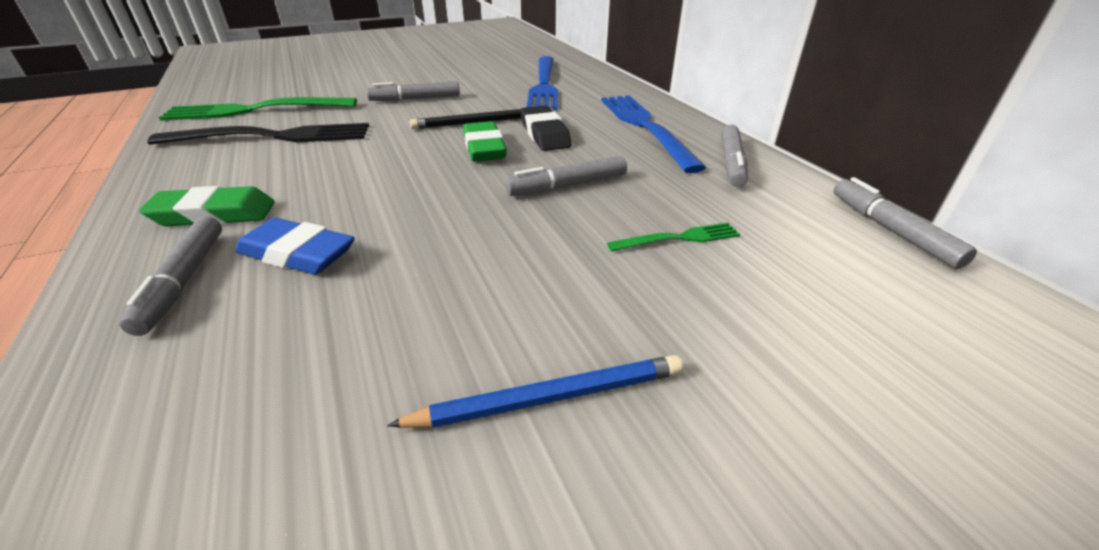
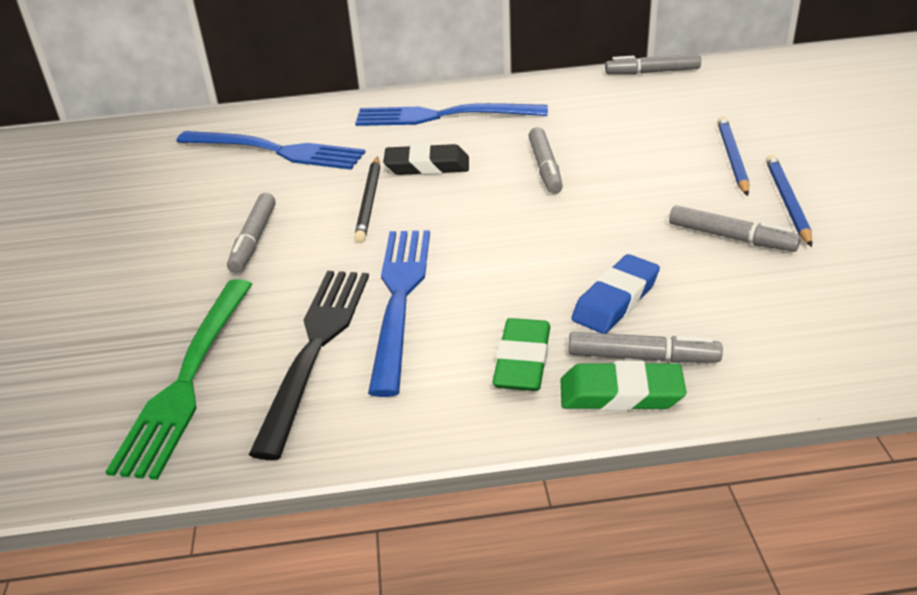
camera: 70 degrees left, 0 degrees up
(330, 153) = (399, 297): none -> blue fork
(484, 148) = (442, 201): green eraser -> green eraser (621, 394)
(669, 324) = (732, 158): none -> blue pencil
(679, 238) = (641, 137): green fork -> none
(731, 163) = (537, 96): grey marker -> grey marker (731, 237)

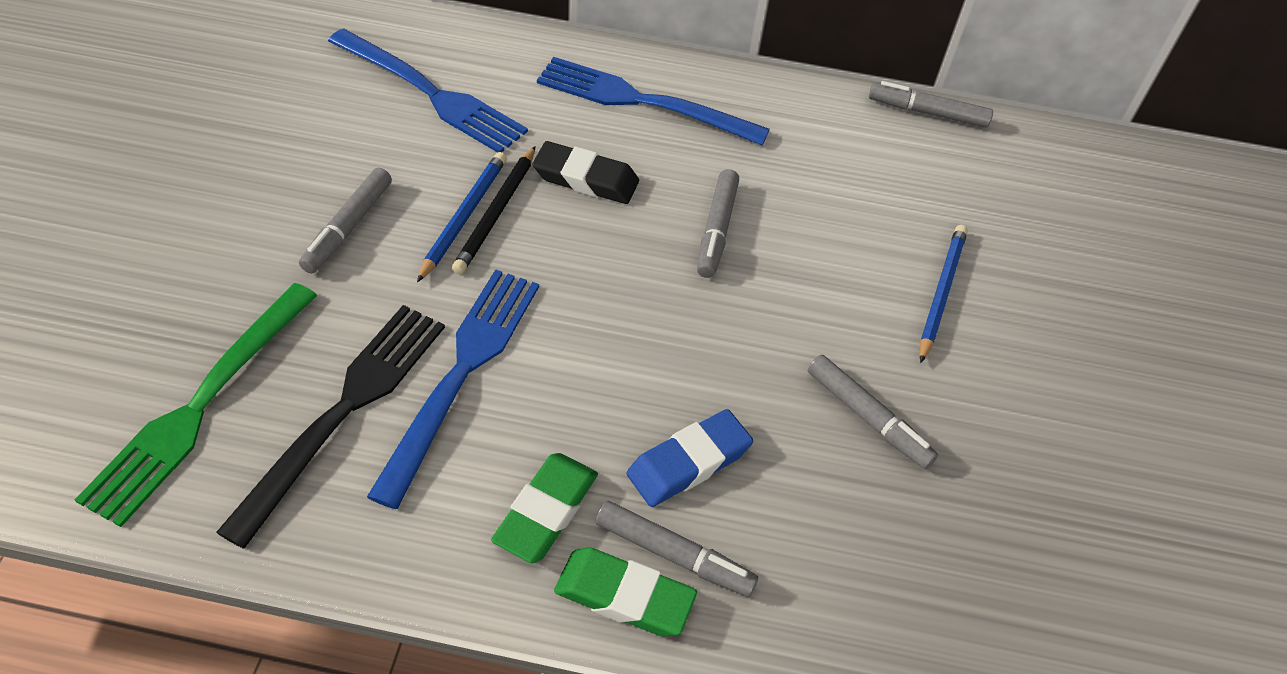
camera: 10 degrees right, 15 degrees up
(787, 202) = (963, 386): blue pencil -> blue pencil (463, 217)

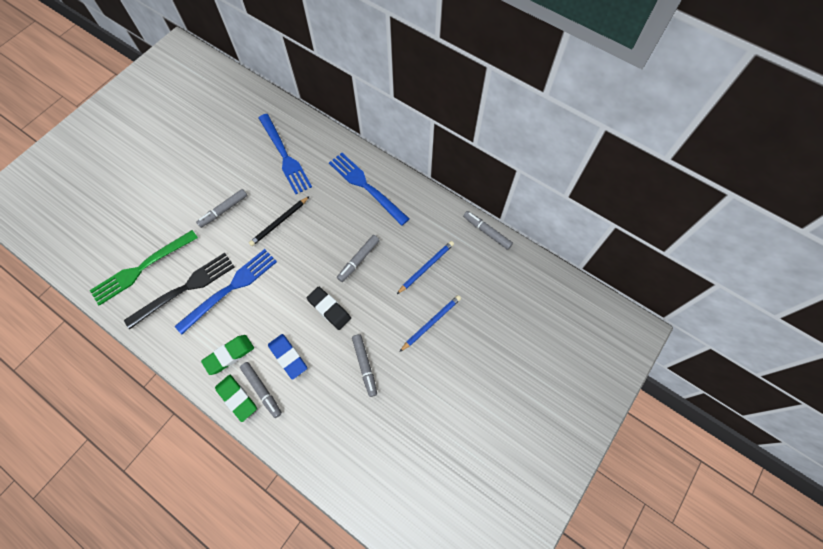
camera: 30 degrees right, 15 degrees up
(463, 217) = (266, 220): blue pencil -> blue pencil (426, 267)
(586, 179) = (321, 218): black eraser -> black eraser (329, 309)
(689, 463) = (288, 357): blue eraser -> blue eraser turned 60 degrees clockwise

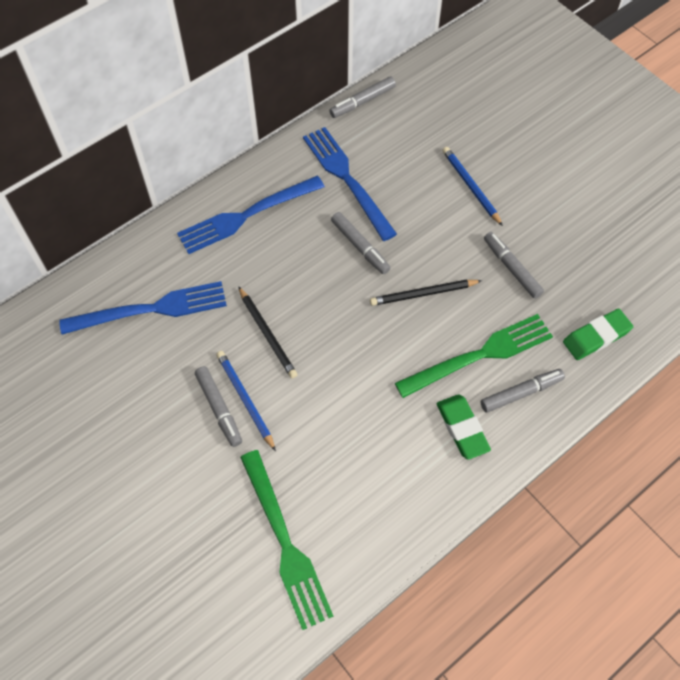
camera: 75 degrees left, 5 degrees down
(186, 288) = (339, 478): black fork -> none
(231, 287) = (357, 413): blue fork -> blue fork (346, 178)
(237, 398) = (526, 426): green eraser -> green eraser (596, 337)
(288, 357) = (481, 354): blue eraser -> green fork
(329, 309) = (423, 294): black eraser -> black pencil
(365, 366) = (511, 268): grey marker -> grey marker turned 120 degrees counterclockwise
(426, 267) = (393, 175): blue pencil -> blue pencil (245, 400)

